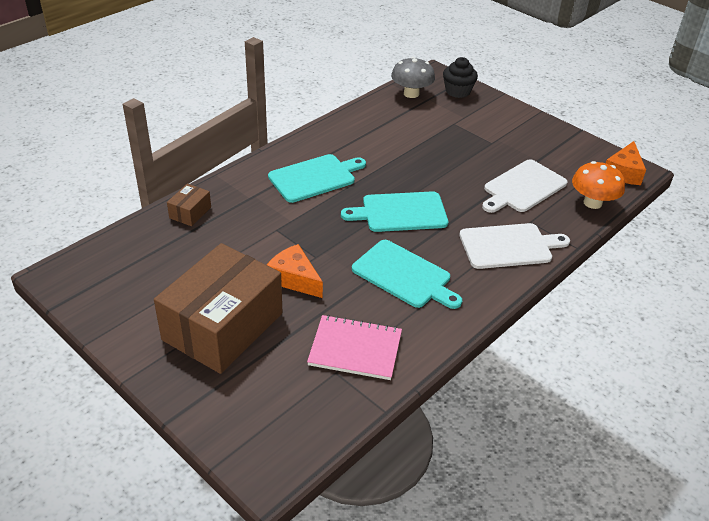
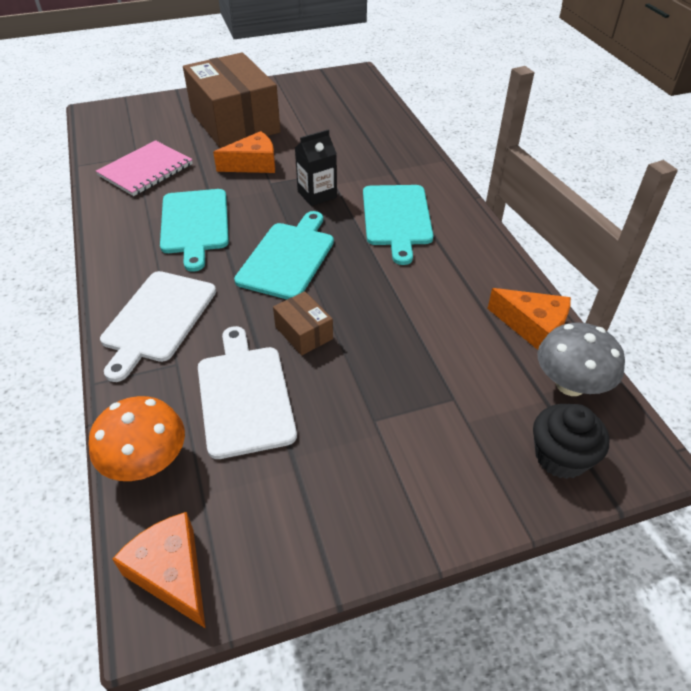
camera: 120 degrees right, 5 degrees up
(190, 212) = (389, 135): brown box -> brown box (303, 333)
(313, 224) = (317, 194): none -> black carton
(379, 109) = (533, 327): none -> orange cheese
(404, 275) = (194, 224): turquoise cutting board -> turquoise cutting board turned 75 degrees counterclockwise

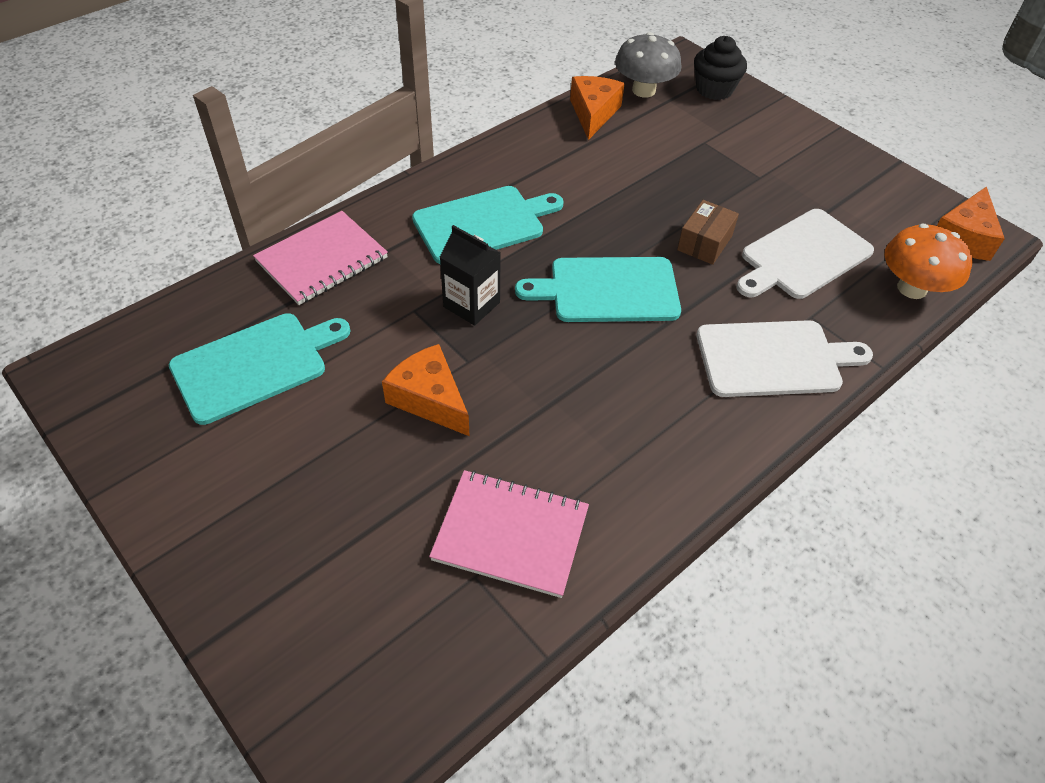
camera: 115 degrees left, 5 degrees up
(194, 224) = (603, 403): turquoise cutting board -> turquoise cutting board (255, 365)
(235, 122) = (307, 479): brown box -> none
(396, 148) = (322, 260): none -> pink notebook

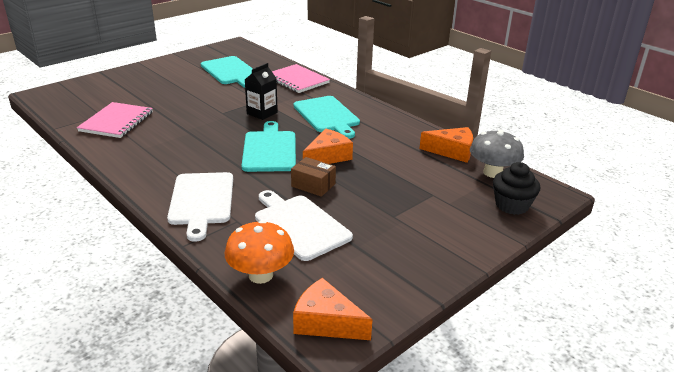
camera: 90 degrees right, 20 degrees down
(429, 399) = (200, 104): orange cheese -> orange cheese (328, 157)

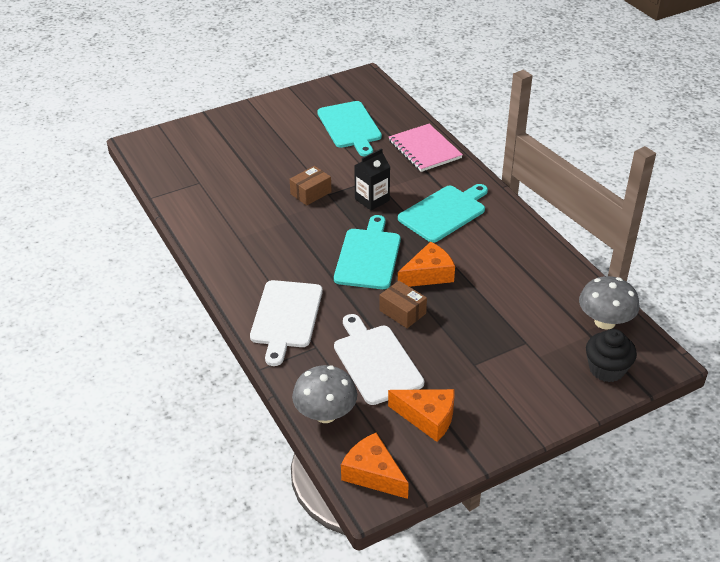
camera: 15 degrees right, 10 degrees up
(116, 122) = (215, 195): pink notebook -> none
(206, 113) = (311, 193): none -> brown box
(260, 275) = (325, 414): orange mushroom -> grey mushroom
(327, 116) = (444, 212): turquoise cutting board -> turquoise cutting board turned 120 degrees counterclockwise
(452, 151) = (570, 285): orange cheese -> orange cheese (427, 418)

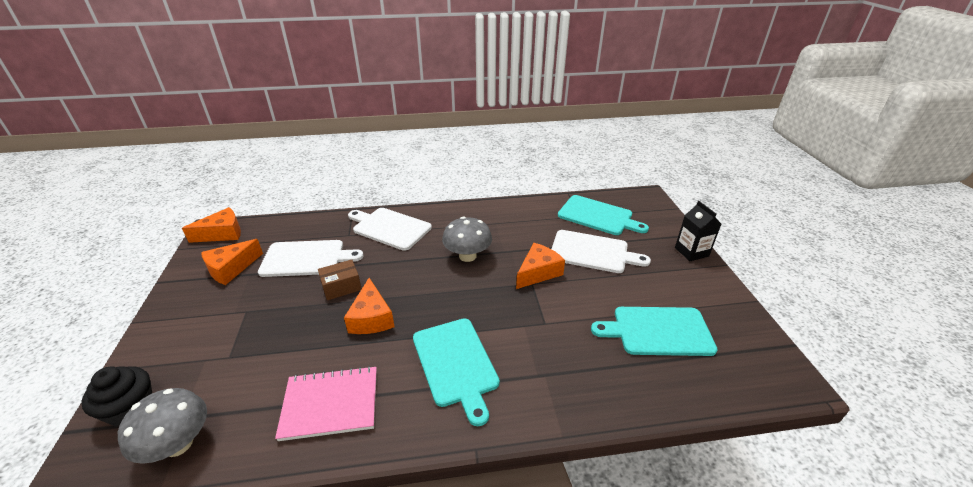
camera: 110 degrees right, 5 degrees down
(263, 167) = (592, 252): none -> white cutting board
(311, 193) = (538, 272): brown box -> orange cheese
(325, 414) = (288, 226): grey mushroom -> grey mushroom (467, 256)
(368, 256) = (425, 286): turquoise cutting board -> turquoise cutting board (598, 216)
(372, 200) = (508, 311): black carton -> black carton (691, 252)
(424, 149) = (591, 389): pink notebook -> pink notebook (330, 404)

